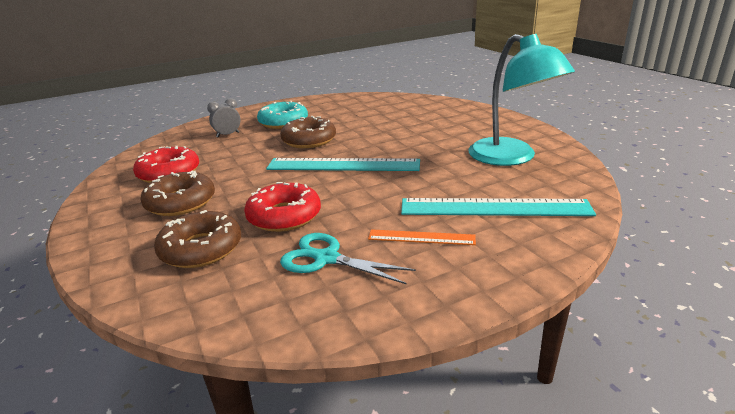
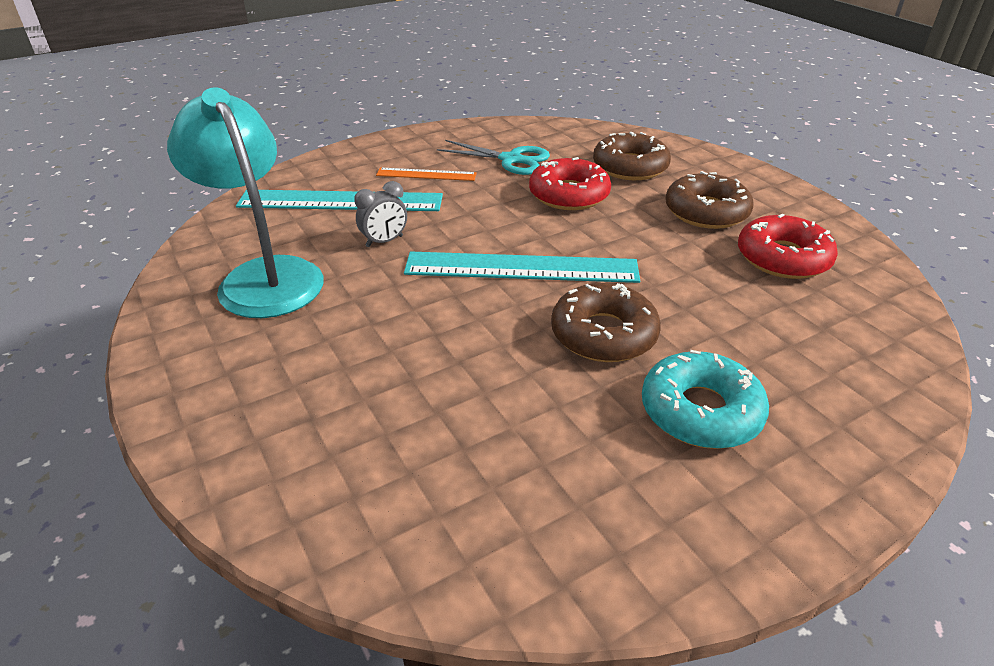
camera: 175 degrees right, 10 degrees up
(228, 135) = (790, 360): grey clock -> grey clock (384, 241)

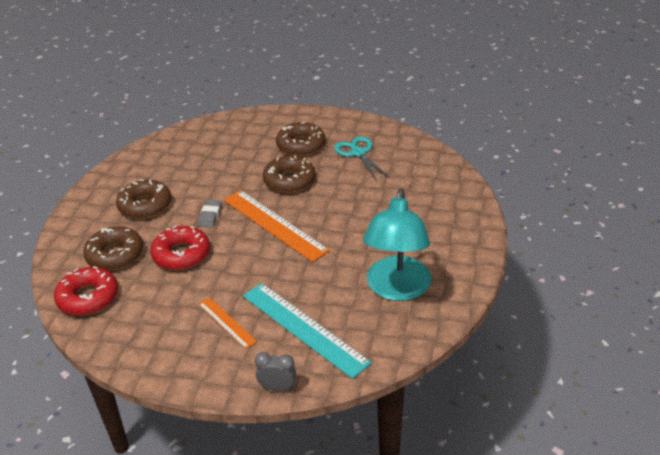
camera: 135 degrees left, 0 degrees up
(384, 241) = (315, 278): grey clock -> grey clock (277, 388)
(511, 159) = (161, 304): turquoise scissors -> turquoise scissors (358, 153)
(521, 268) = (274, 224): turquoise ruler -> orange ruler
(615, 238) = (210, 216): none -> grey eraser
(700, 411) = (301, 145): turquoise donut -> brown donut
(783, 258) = (168, 169): red donut -> red donut (88, 297)

